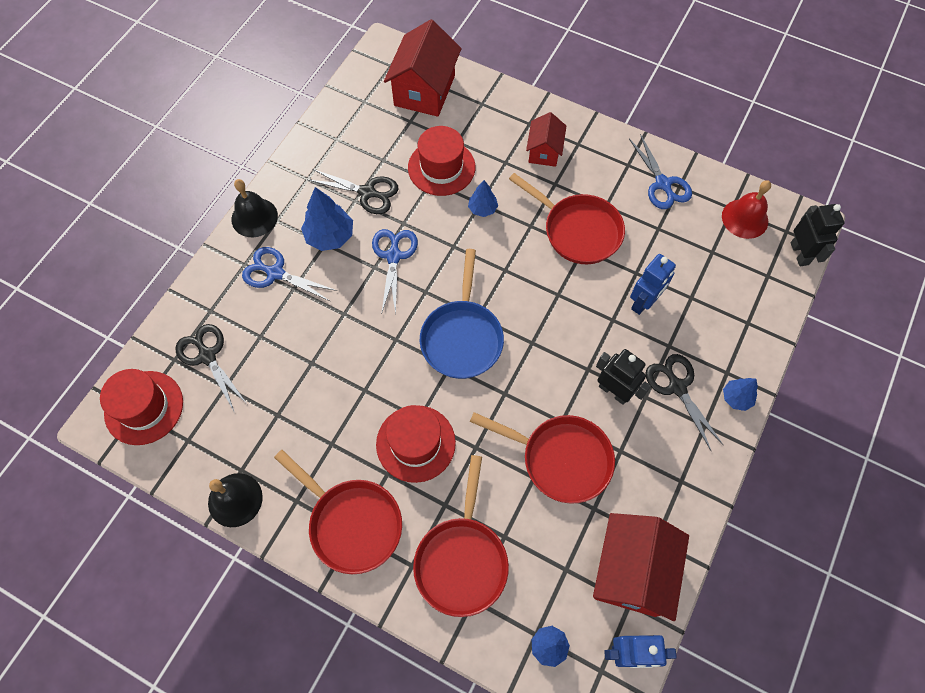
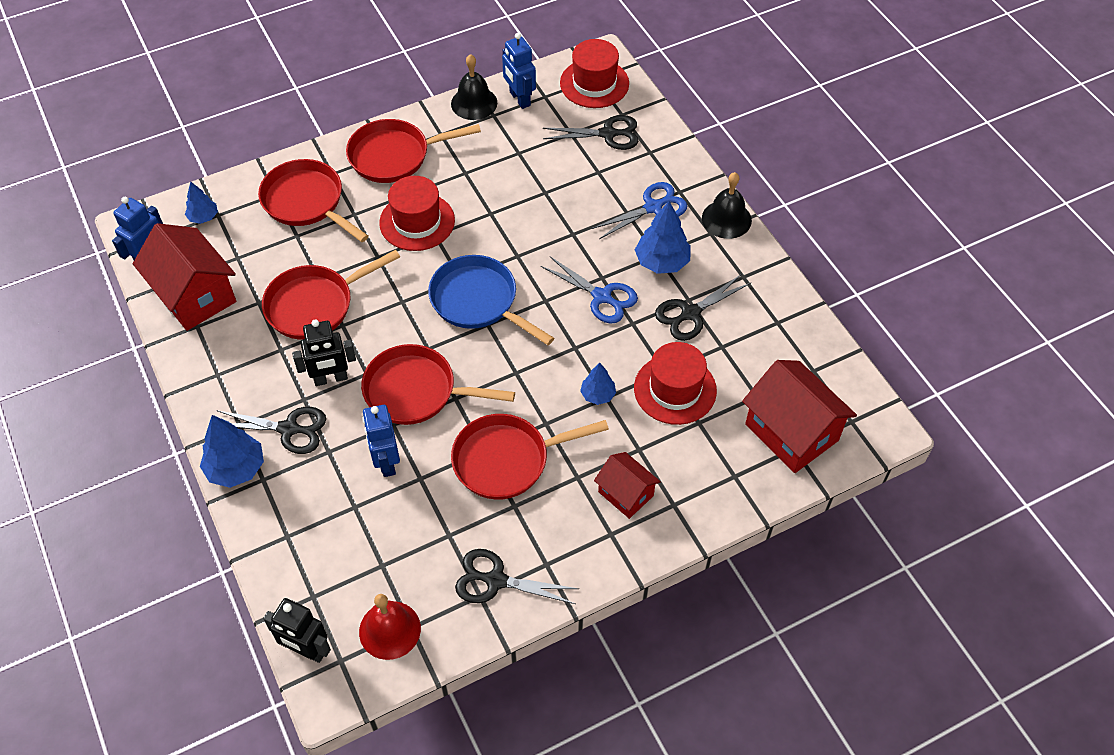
camera: 125 degrees right, 10 degrees down
(204, 461) = (519, 99): none -> blue robot
(574, 324) = (416, 391): none -> red pan
(663, 184) = (495, 580): blue scissors -> black scissors
(736, 398) = (236, 468): blue tree -> blue tree, size x1.69

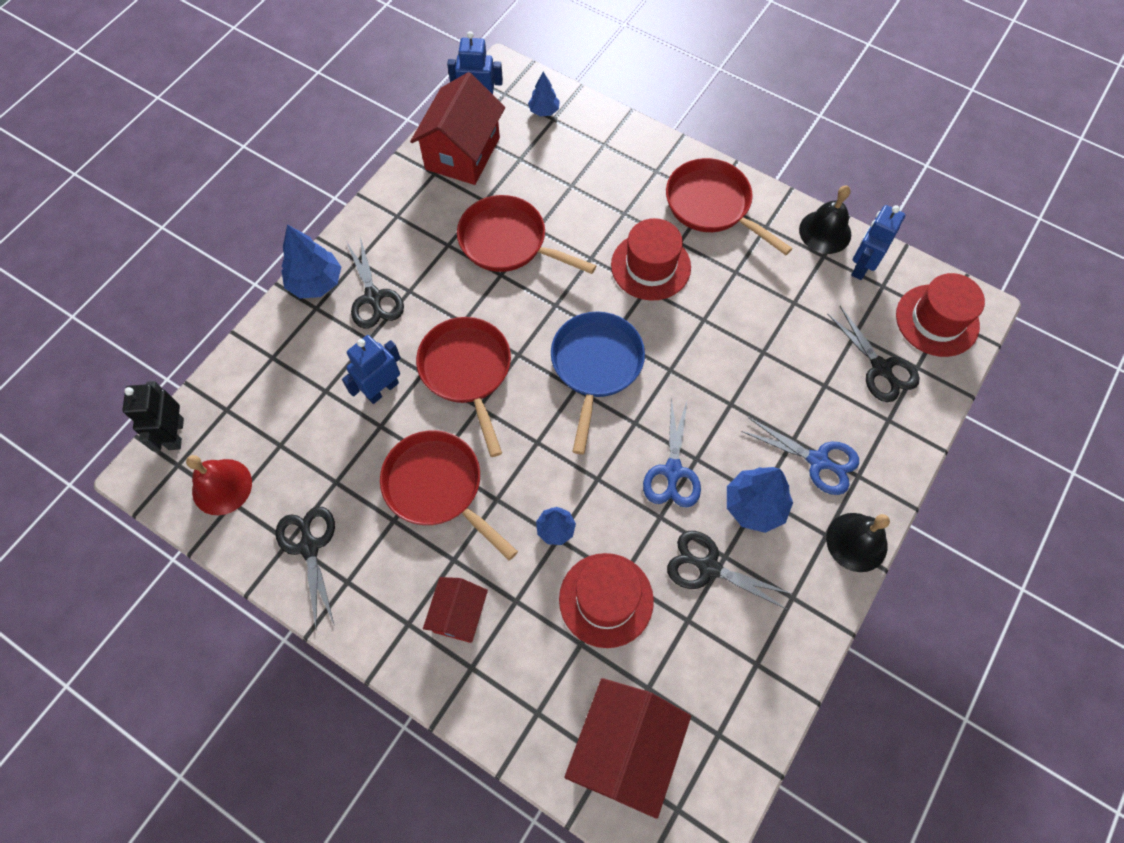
camera: 60 degrees right, 10 degrees up
(307, 202) = (611, 171): red pan -> none
(331, 379) = (441, 298): black robot -> none

